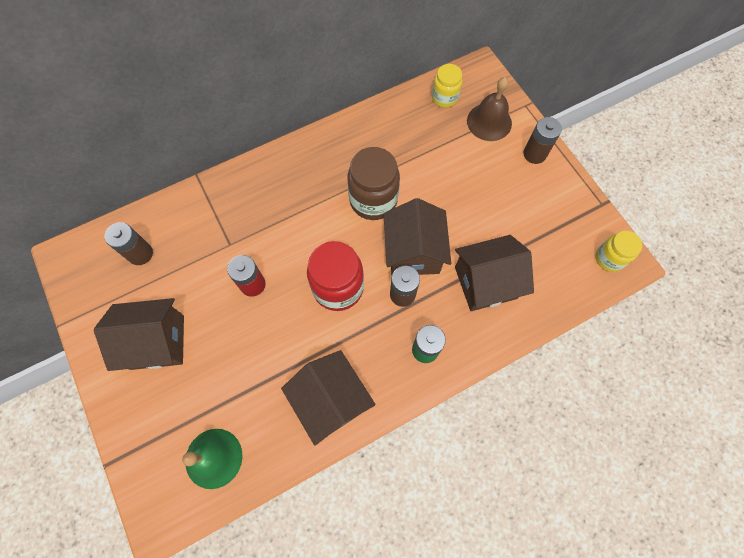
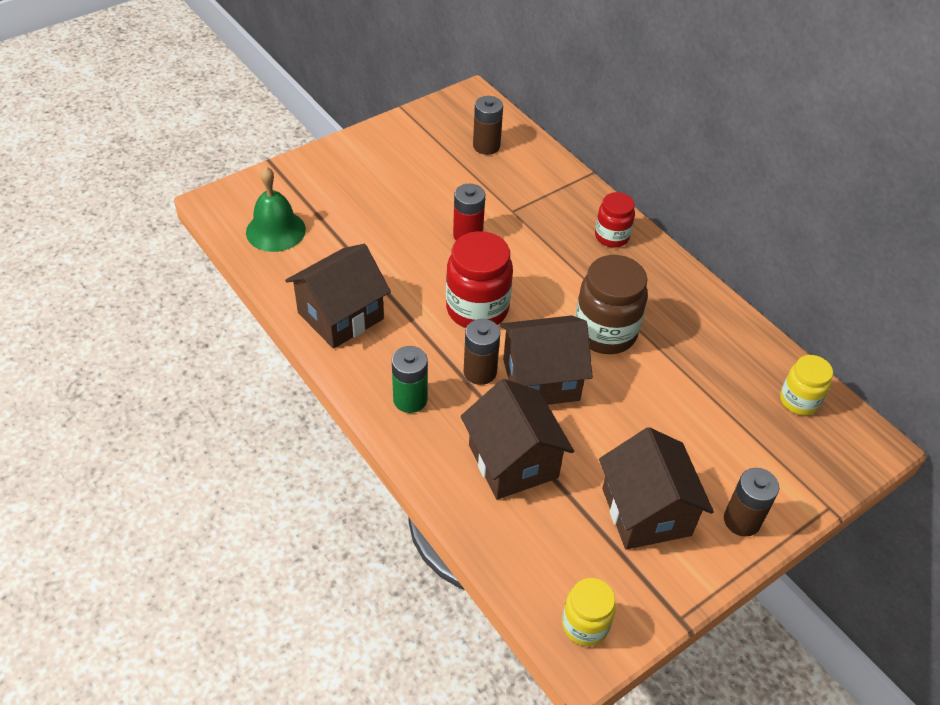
camera: 80 degrees right, 20 degrees down
(157, 342) = (392, 173): brown house -> brown house (646, 511)
(274, 176) = (612, 236): none -> red jar
(489, 122) = (778, 458): brown bell -> none

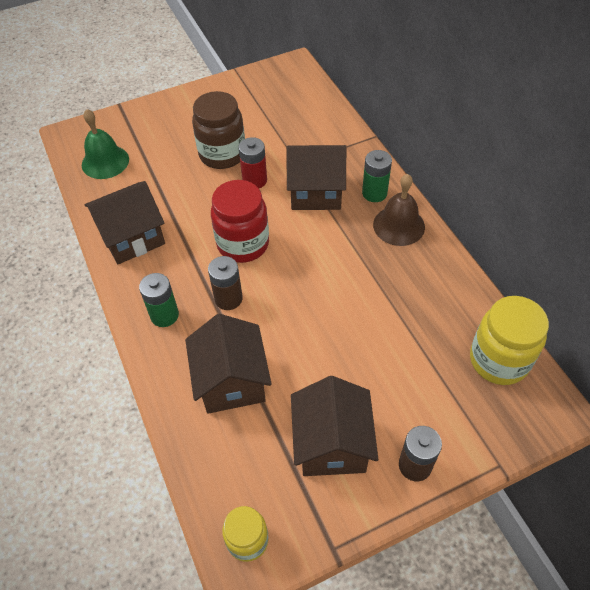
camera: 15 degrees right, 5 degrees up
(486, 146) = (293, 106): brown battery -> none
(541, 379) = (277, 312): brown house -> brown house (316, 192)
(605, 332) = (344, 277): brown jar -> brown jar (222, 154)
(612, 236) = (374, 193): red jar -> green battery
(650, 270) = (399, 225): none -> brown bell
(799, 401) = (498, 360): yellow jar -> yellow jar, size x1.66

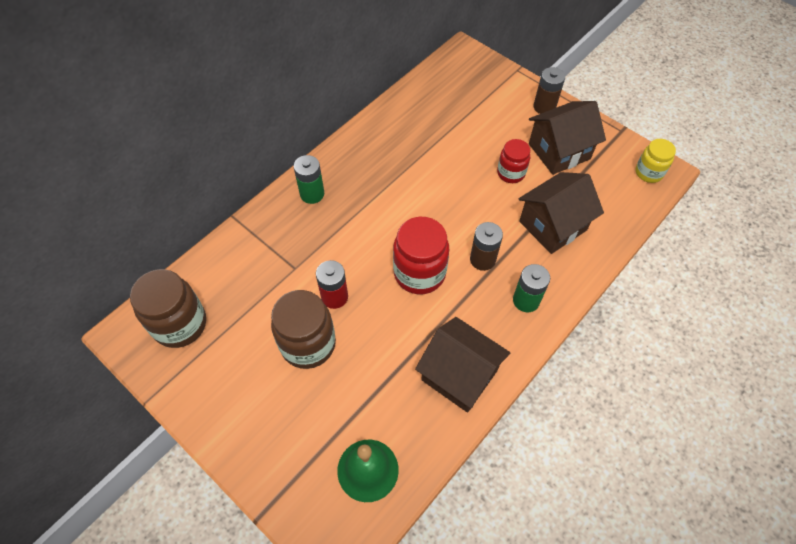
camera: 115 degrees left, 5 degrees up
(284, 91) = (180, 324): none -> brown jar
(316, 192) = (329, 239): brown house -> none
(322, 373) = (511, 173): none -> red jar
(399, 225) = (344, 166): brown bell -> none
(498, 360) = (442, 83): yellow jar -> none

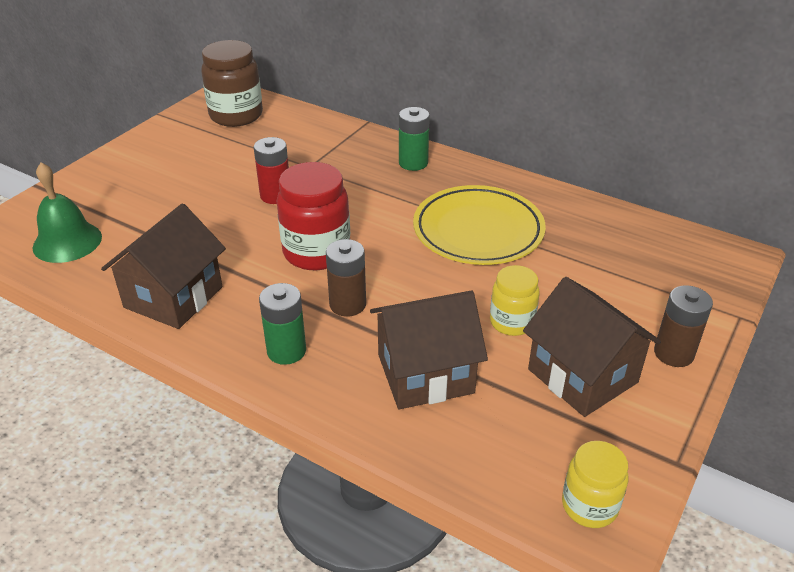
camera: 80 degrees right, 20 degrees down
(308, 344) = (215, 187): brown jar -> none
(413, 170) = (478, 231): none -> yellow plate
(511, 173) = (511, 322): red jar -> yellow jar
(552, 225) = (425, 374): brown house -> brown house turned 60 degrees counterclockwise

